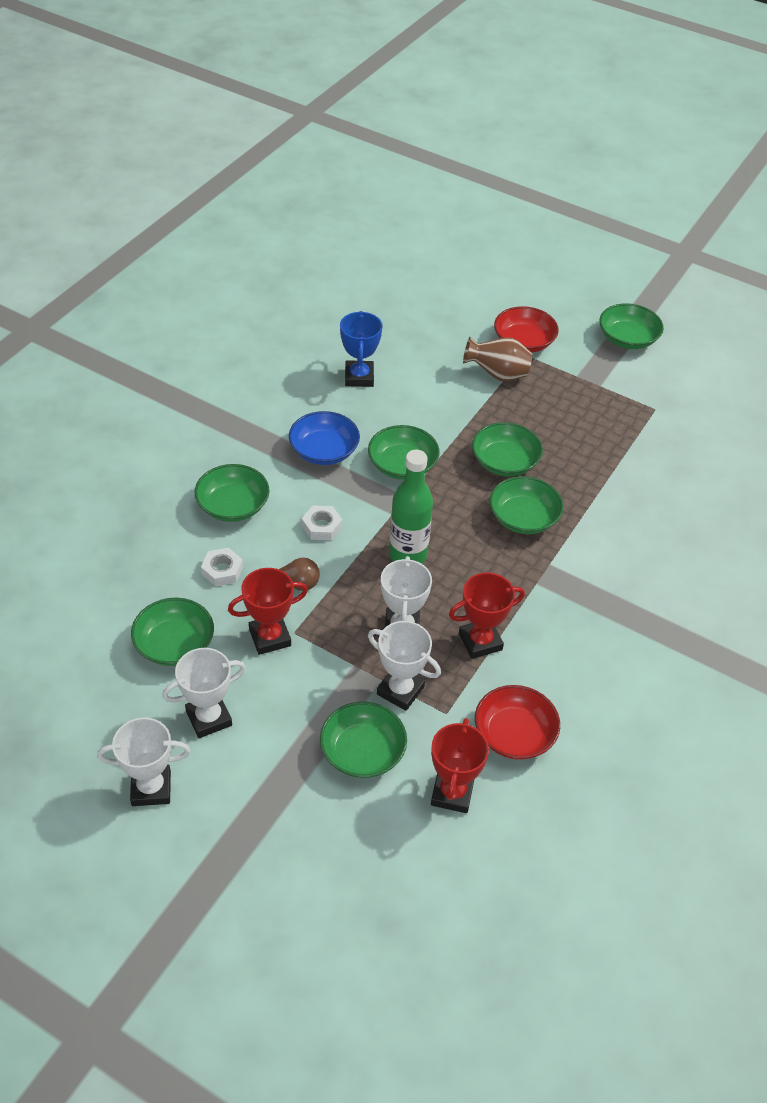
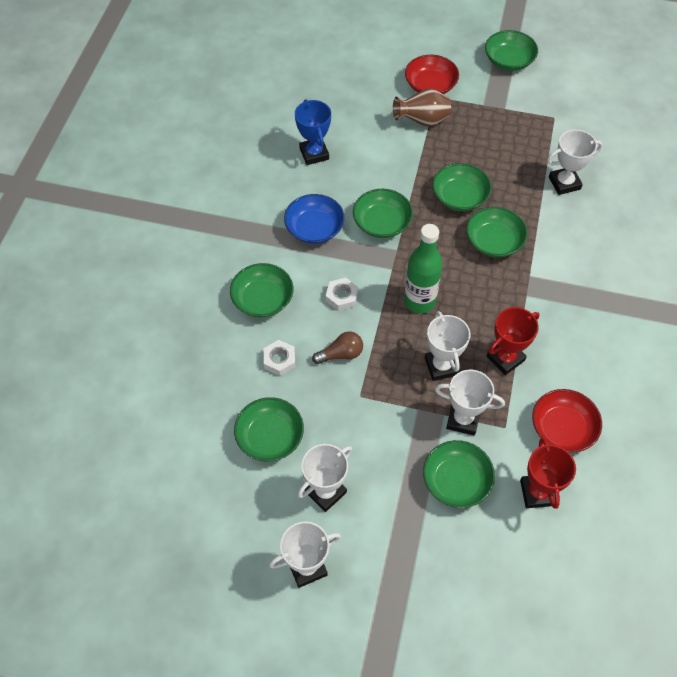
camera: 15 degrees left, 10 degrees up
(270, 637) = (343, 406): red trophy -> none
(636, 479) = (564, 183): none -> white trophy

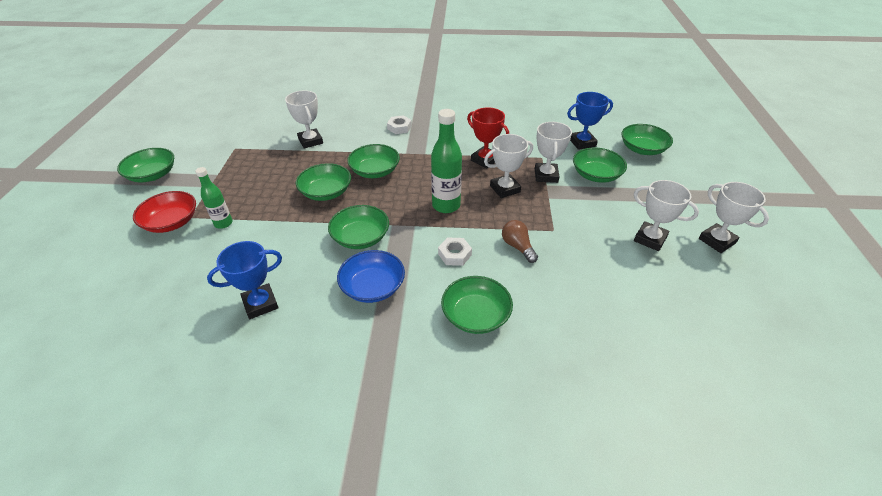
camera: 100 degrees left, 15 degrees down
(270, 437) = (624, 282): green bowl -> green bowl (642, 149)
(279, 360) = (542, 289): white nut -> white nut (399, 127)
(422, 121) = (223, 223): brown vase -> green bottle
(537, 493) = (582, 143): red trophy -> blue trophy
(562, 428) = (530, 135): red bowl -> none

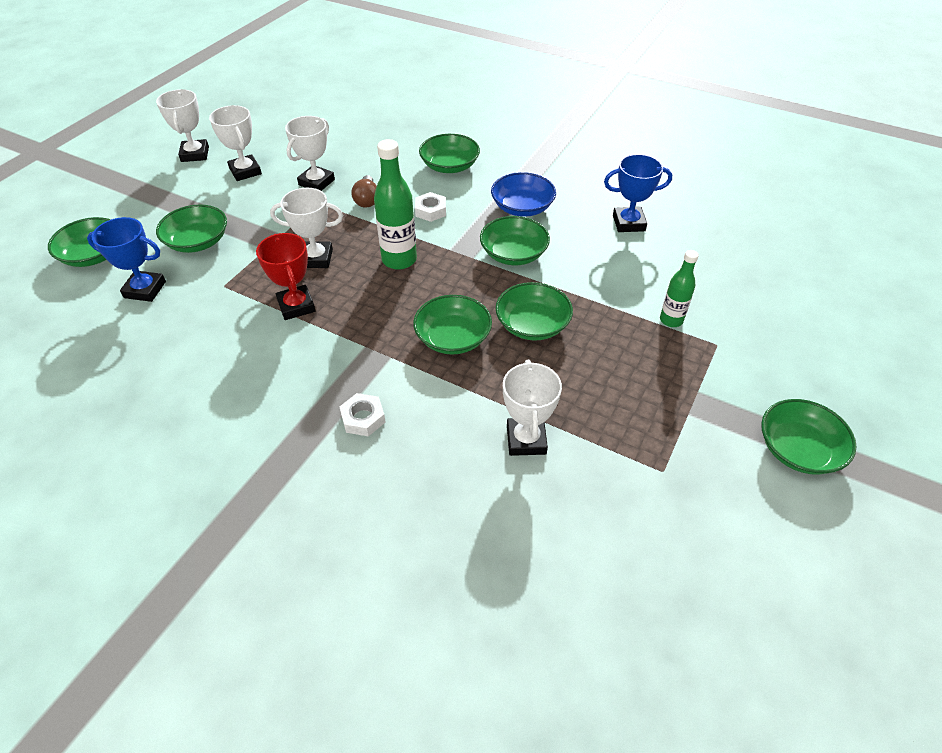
camera: 155 degrees left, 5 degrees up
(171, 222) = (740, 343): red bowl -> none
(546, 175) = (251, 259): white trophy -> white trophy (316, 182)

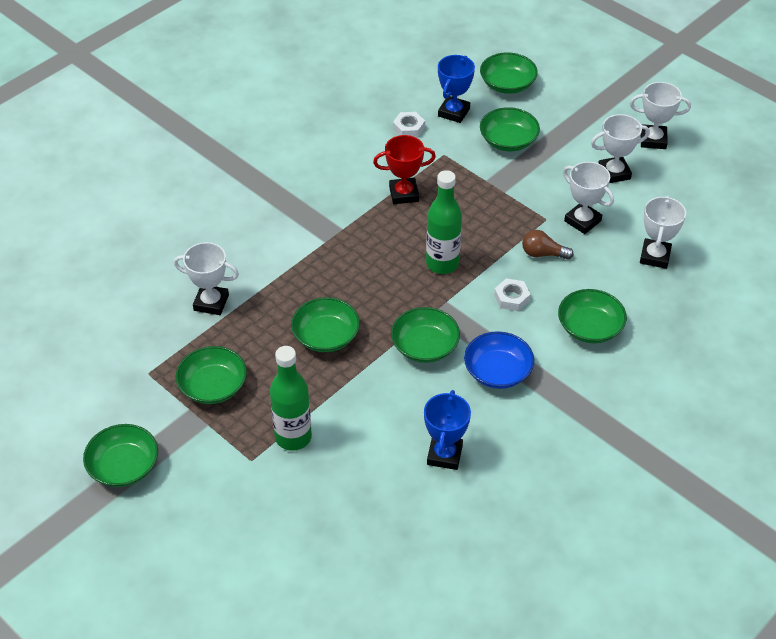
camera: 105 degrees right, 0 degrees up
(316, 258) = (462, 210): white trophy -> white trophy (655, 256)
(363, 418) = (270, 219): white nut -> white nut (408, 128)
(453, 338) = (331, 282): green bowl -> green bowl (213, 386)
(671, 320) = (293, 437): green bottle -> green bottle, size x1.63

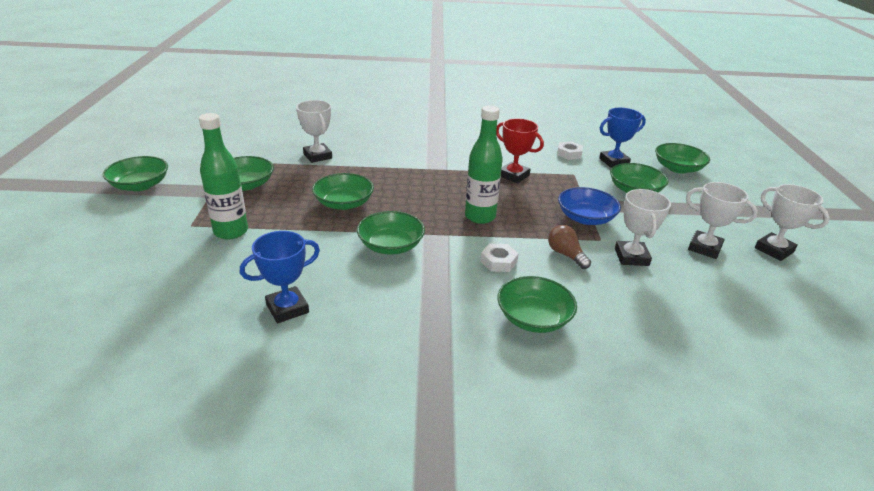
camera: 45 degrees right, 15 degrees down
(497, 371) = (413, 292): blue bowl -> blue bowl (585, 218)
(655, 256) = (670, 315): white trophy -> none

